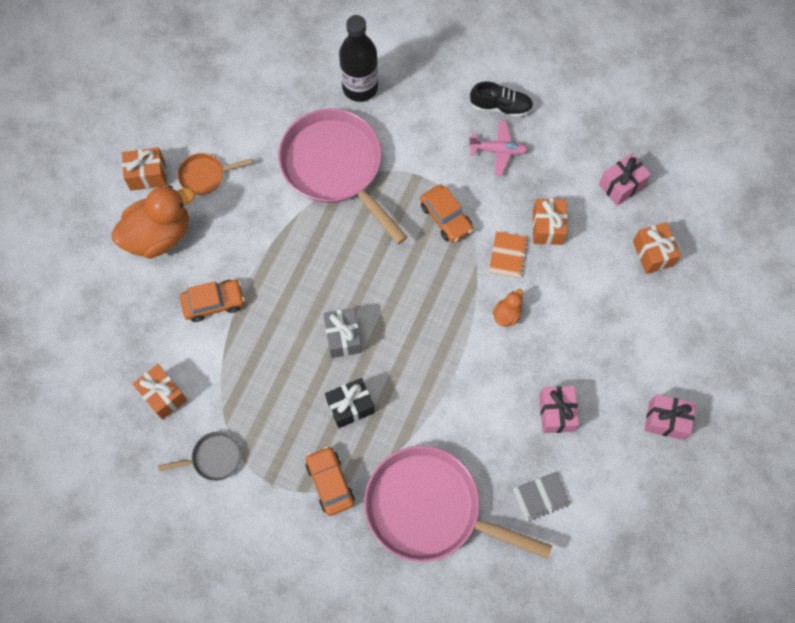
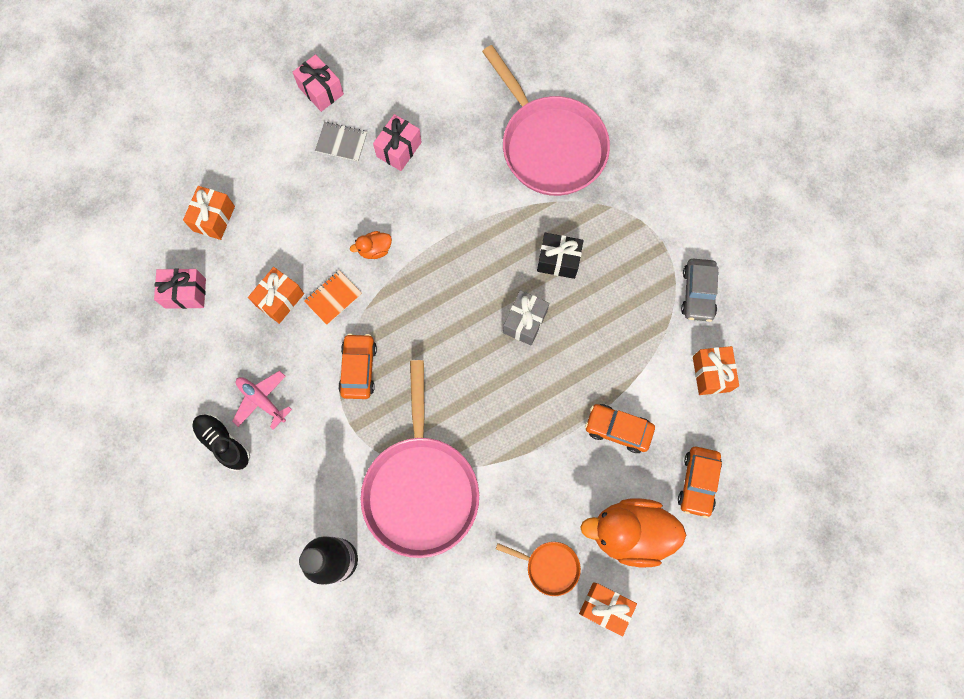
camera: 145 degrees left, 5 degrees up
(213, 458) = (698, 293): grey pan -> grey car
(330, 482) = (614, 213): orange car -> orange car (698, 482)
(541, 497) = (460, 100): grey notebook -> grey notebook (341, 142)

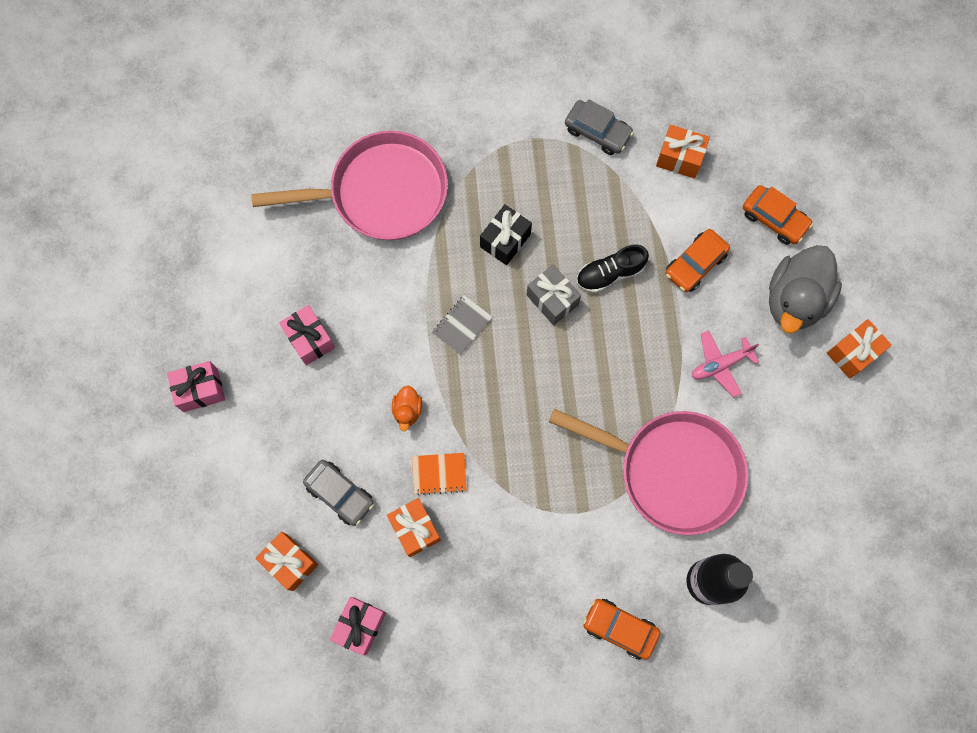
camera: 65 degrees left, 0 degrees up
(223, 443) = (541, 648): black shoe -> black shoe (610, 273)
(261, 400) = (514, 591): pink plane -> pink plane (720, 364)
(284, 230) = (340, 494): none -> grey car
(333, 298) = (439, 474): orange notebook -> orange notebook turned 75 degrees counterclockwise
(341, 142) = (271, 394): grey notebook -> grey notebook (462, 325)
(358, 369) = (525, 480): orange car -> orange car (620, 628)
(549, 566) = (796, 385): orange pan -> none
(629, 533) = (795, 299): orange duck -> grey duck

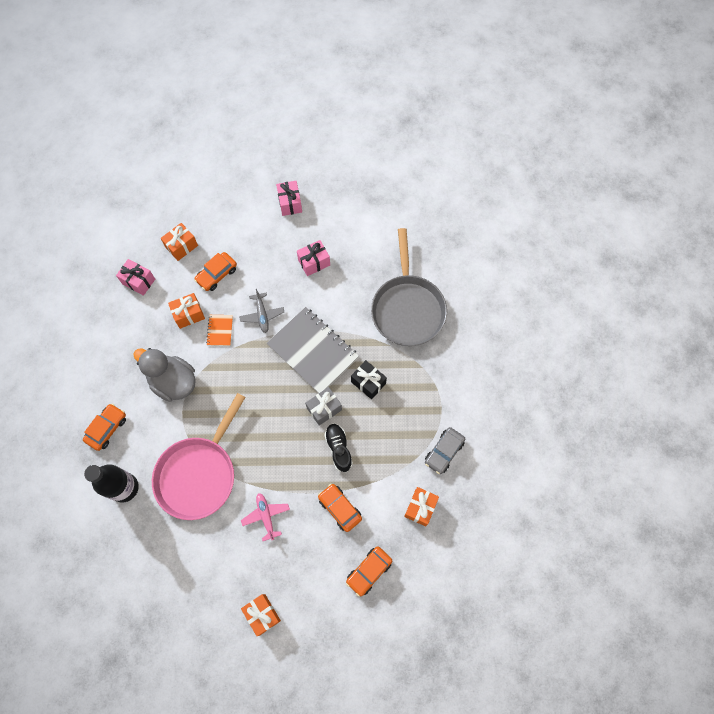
camera: 95 degrees right, 5 degrees down
(340, 494) = (217, 274): grey car -> orange car
(381, 193) = (407, 308): pink pan -> grey pan
(407, 410) = (262, 315): orange duck -> grey plane
(462, 325) = (313, 351): grey notebook -> grey notebook, size x2.32
(795, 299) = (306, 577): grey duck -> grey duck (173, 382)

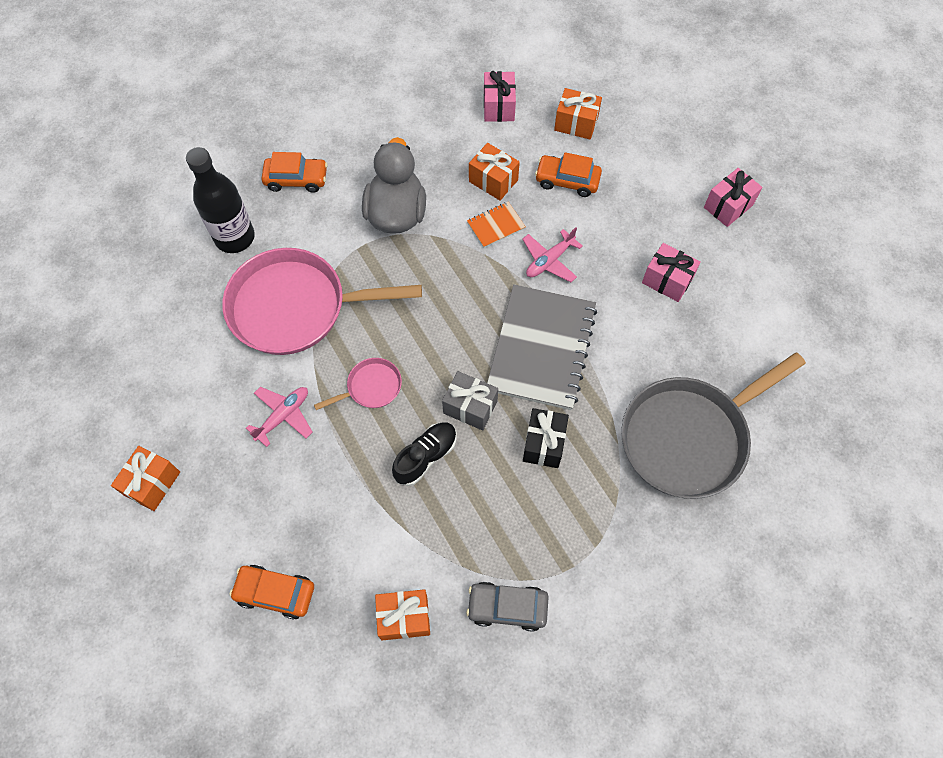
camera: 60 degrees right, 5 degrees down
(262, 315) = (549, 260): grey plane -> pink plane
(279, 457) = (371, 387): none -> pink pan
(339, 508) = (343, 504): orange car -> none

